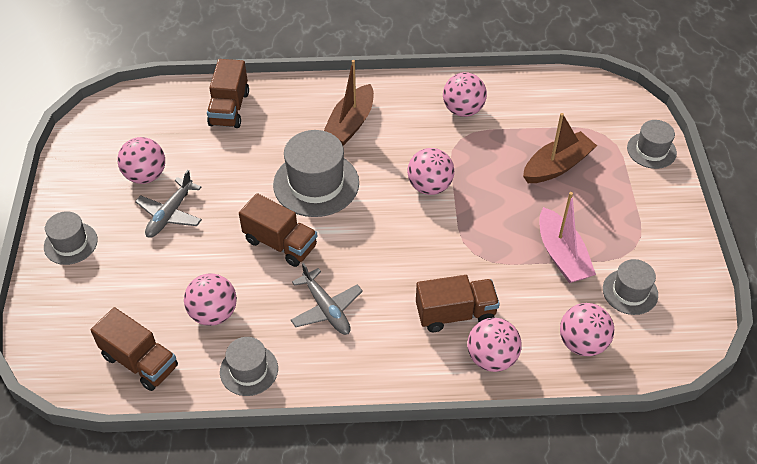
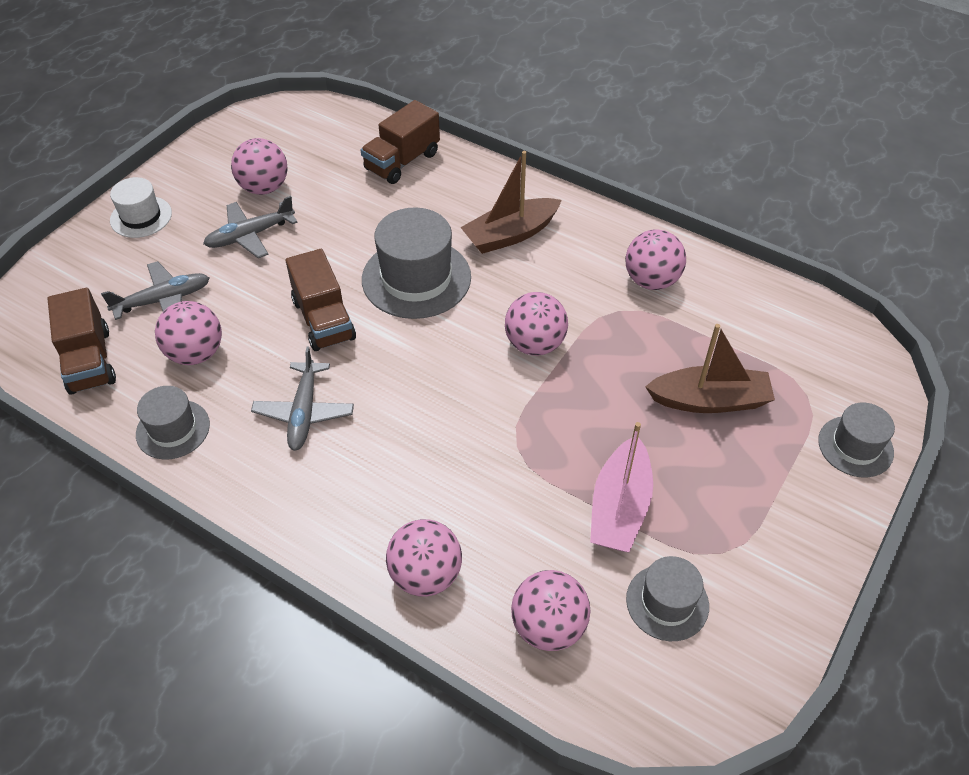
camera: 35 degrees right, 0 degrees up
(70, 243) = (141, 217): grey hat -> white hat
(151, 292) = (163, 300): none -> grey plane
(455, 313) = (432, 499): brown truck -> none

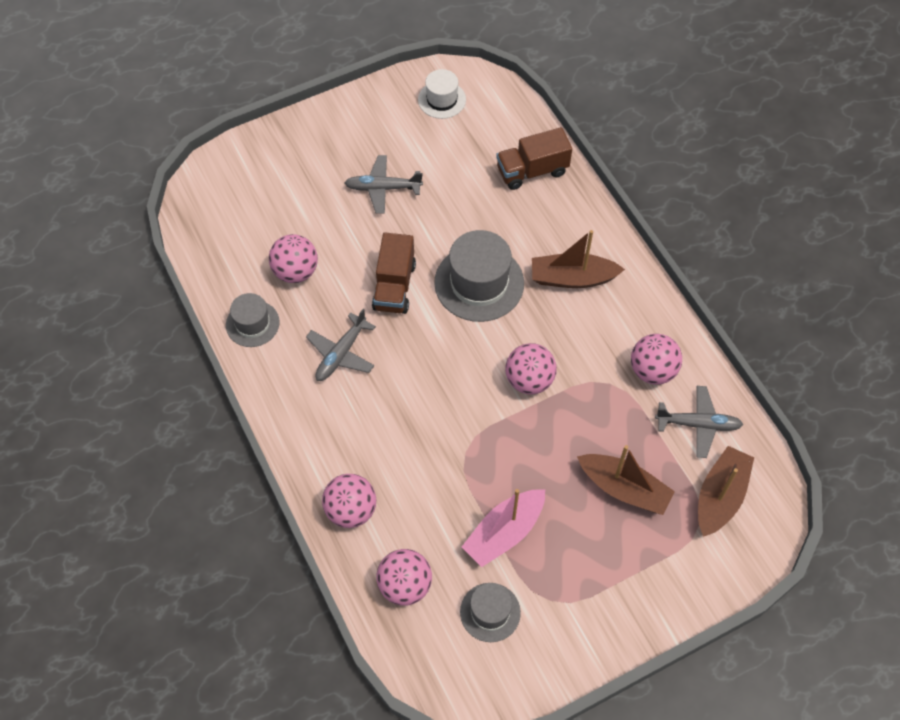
camera: 30 degrees right, 10 degrees up
(90, 361) = (226, 243): brown truck -> none
(141, 217) = (316, 135): white hat -> white hat (442, 99)
(163, 300) = (296, 216): grey plane -> grey plane (698, 424)
(264, 188) = (415, 148): pink ball -> none
(806, 362) = (720, 496): none -> brown boat
(855, 446) = (704, 579): grey hat -> none

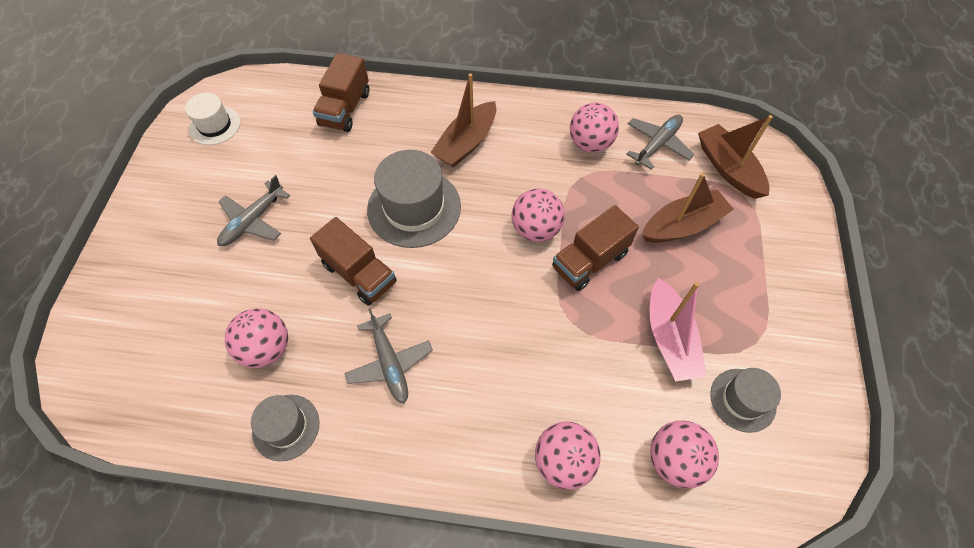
camera: 55 degrees left, 0 degrees up
(531, 436) = (590, 261): none -> brown truck

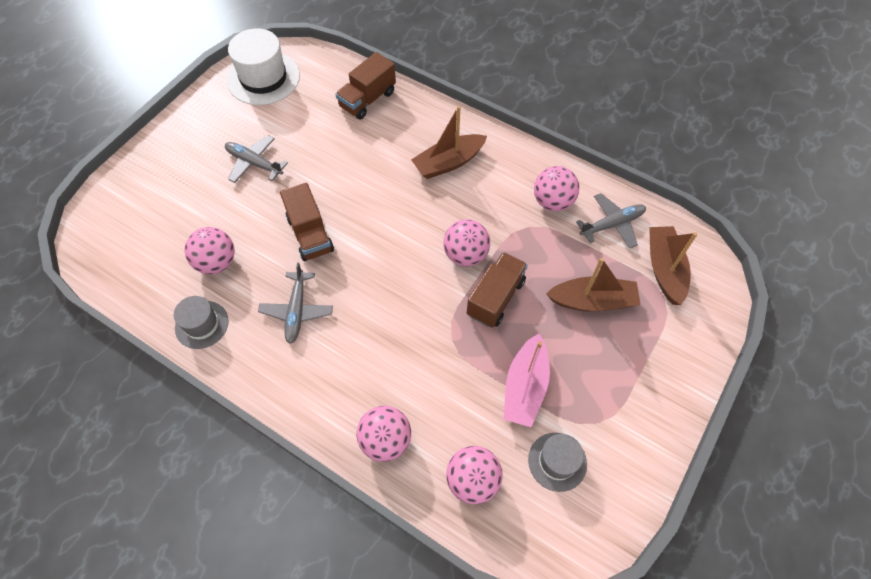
camera: 25 degrees right, 0 degrees up
(215, 125) = (263, 78): white hat -> white hat, size x1.71
(253, 220) = (254, 163): grey plane -> grey plane turned 60 degrees clockwise
(414, 208) = (378, 200): grey hat -> none
(590, 261) = (495, 298): brown truck -> brown truck turned 135 degrees clockwise

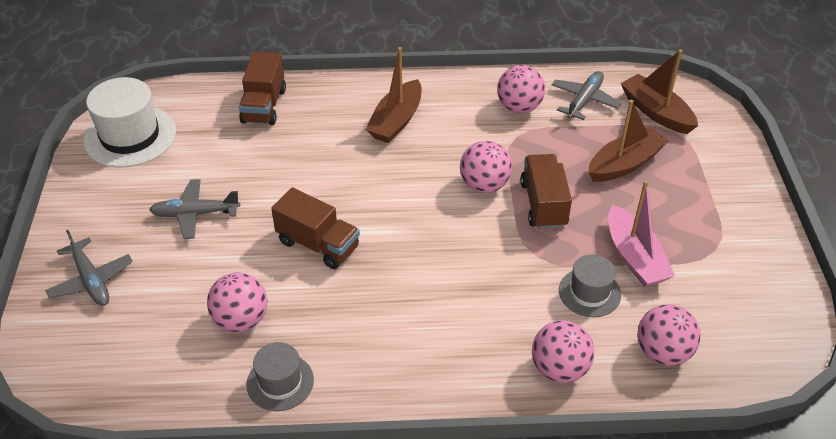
camera: 35 degrees left, 15 degrees down
(297, 310) = (369, 314): grey plane -> grey plane (91, 280)
(557, 461) = (713, 296): grey hat -> grey hat (589, 292)

